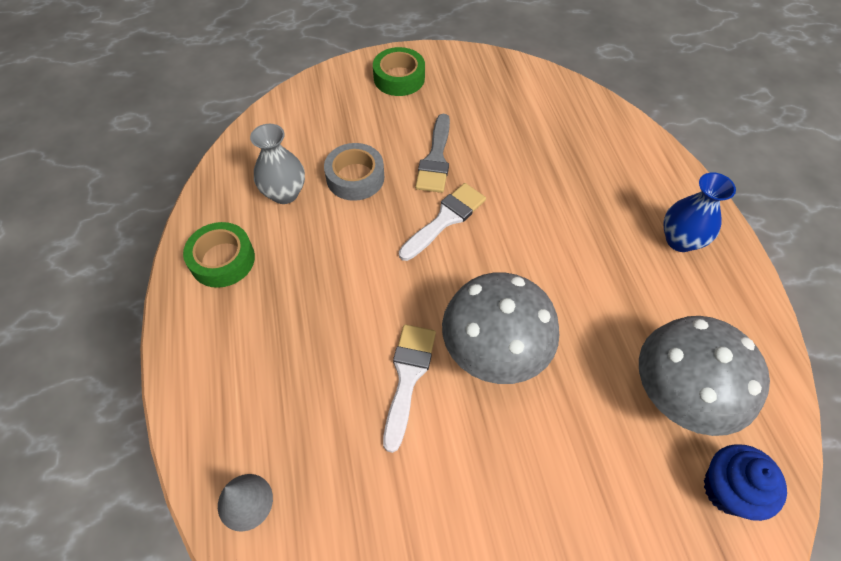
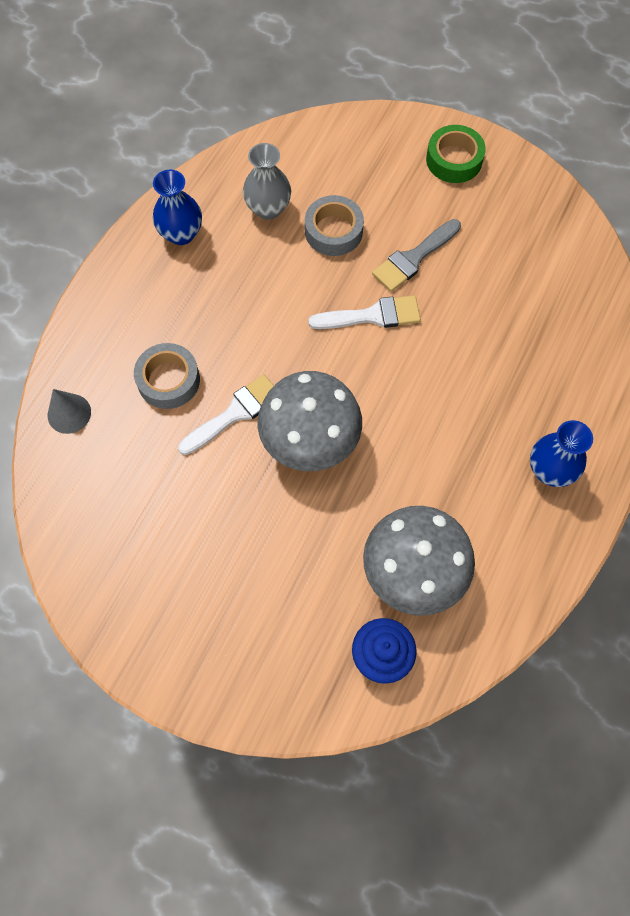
camera: 40 degrees right, 10 degrees up
(222, 260) = (181, 234): green tape -> blue vase
(320, 393) = (168, 380): none -> grey tape

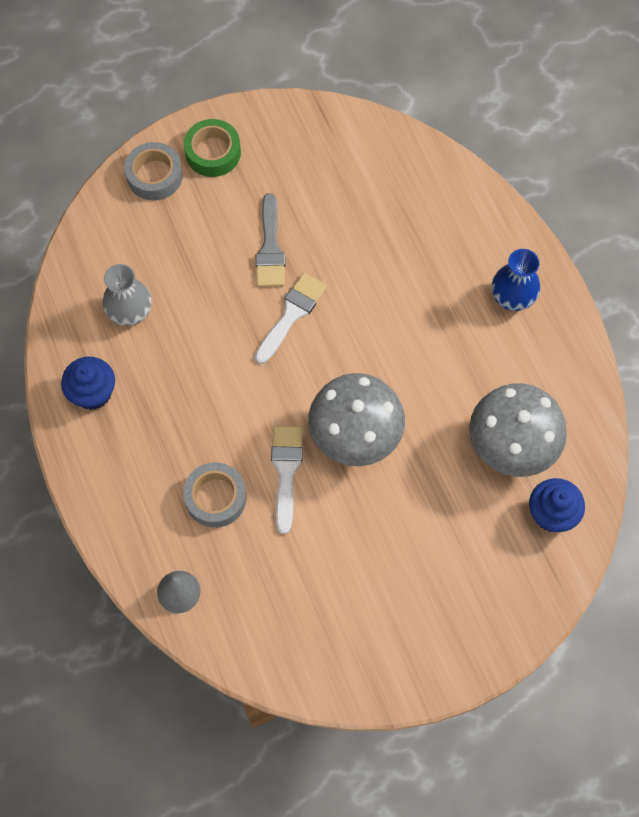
camera: 50 degrees left, 0 degrees up
(181, 234) = (93, 393): blue vase -> blue cupcake
(333, 231) = (195, 283): grey tape -> grey tape (154, 176)

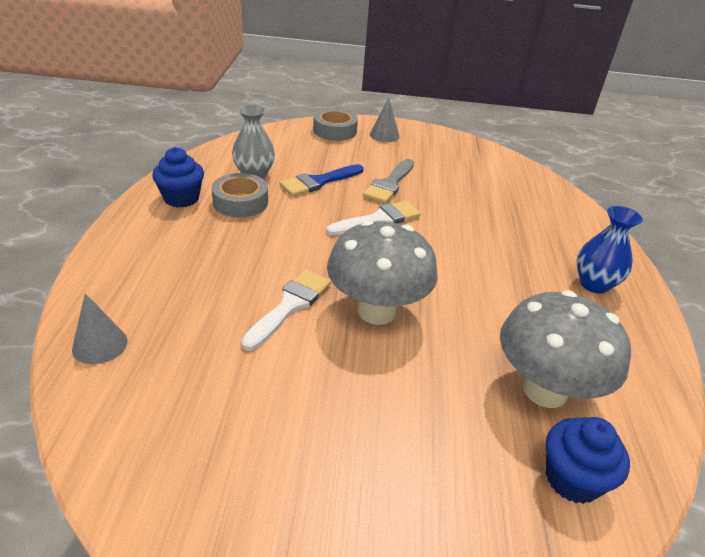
camera: 25 degrees right, 30 degrees down
(200, 287) = (318, 182): none -> blue brush
(213, 152) = (384, 135): green tape -> grey cone
(215, 497) = (208, 295): grey tape -> grey tape (240, 202)

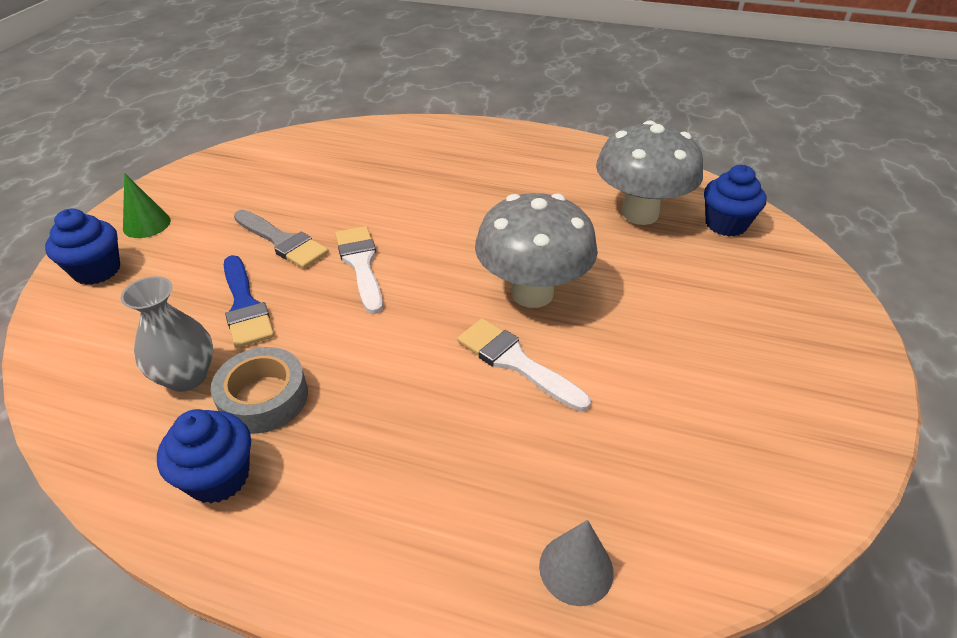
camera: 75 degrees left, 5 degrees up
(335, 130) = (97, 270): grey tape -> blue cupcake
(384, 135) = (146, 224): grey cone -> green cone
(594, 284) = (509, 152): blue vase -> none

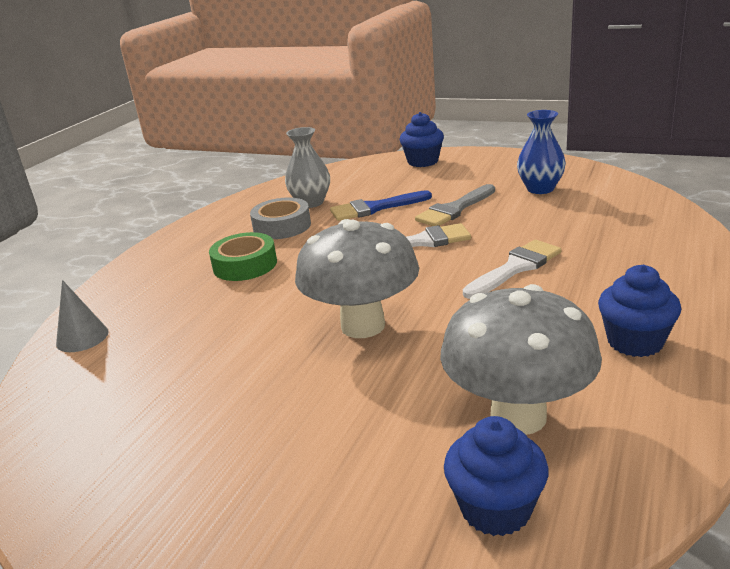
camera: 100 degrees right, 15 degrees down
(146, 224) = (478, 164): green cone -> none
(219, 477) = (227, 223): blue cupcake -> blue cupcake (635, 342)
(257, 186) = (540, 189): none -> blue vase
(382, 417) = (245, 265): none -> green tape
(515, 362) = (274, 316): white brush -> white brush (515, 268)

